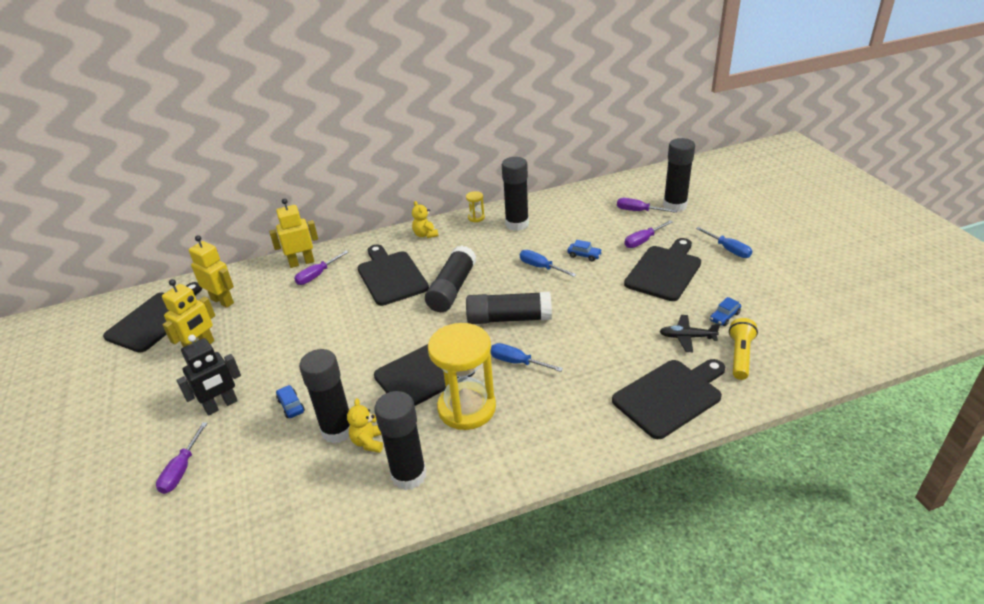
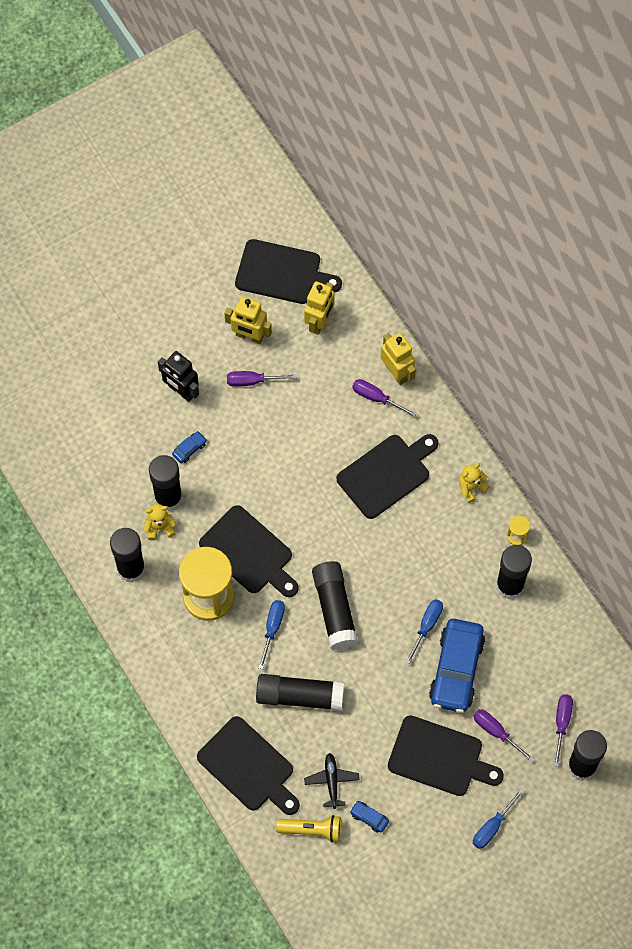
camera: 75 degrees right, 30 degrees up
(181, 470) = (110, 394): purple screwdriver -> purple screwdriver (252, 381)
(452, 289) = (374, 543): black glue stick -> black glue stick (299, 696)
(584, 255) = (456, 670): blue car -> blue car, size x2.47

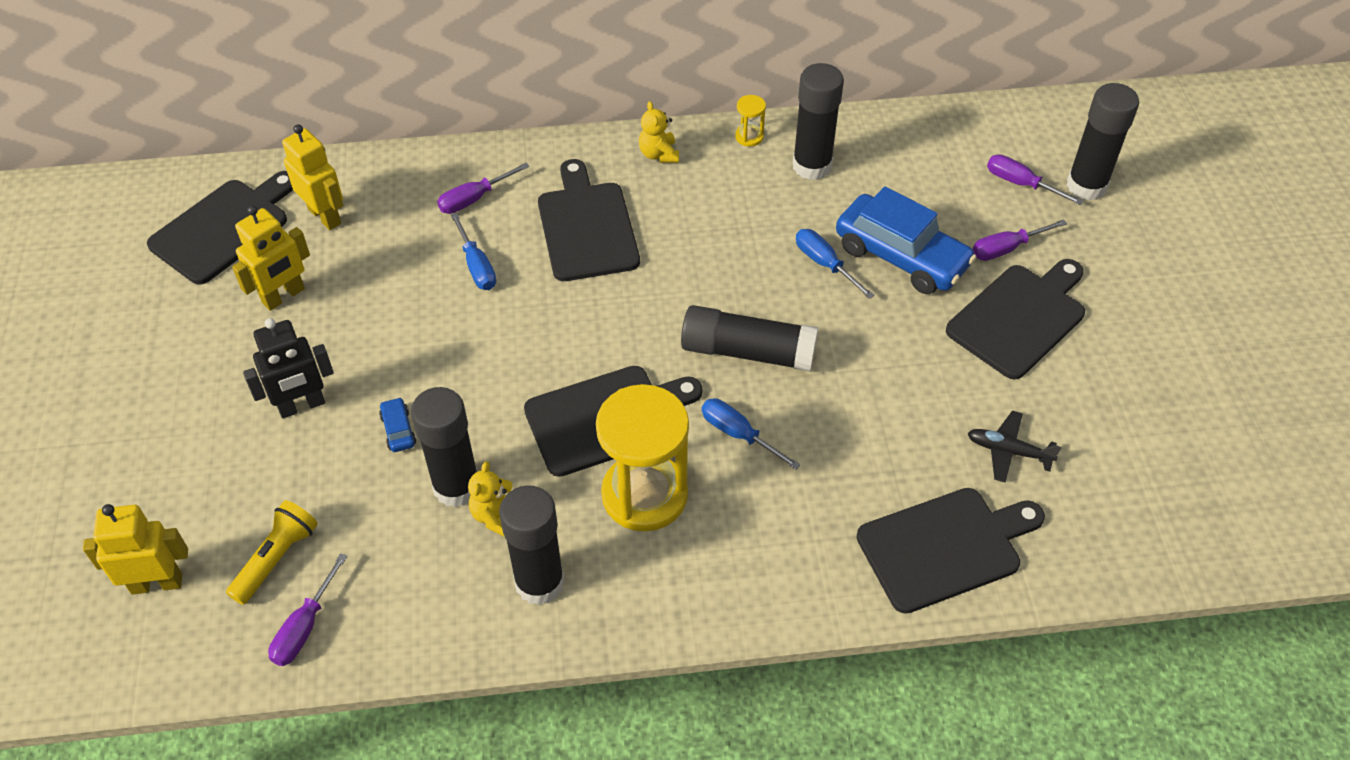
camera: 65 degrees left, 15 degrees down
(252, 381) = (351, 318): purple screwdriver -> purple screwdriver (304, 628)
(299, 696) = (860, 441): black glue stick -> none
(312, 830) = (1076, 504): yellow flashlight -> yellow flashlight (277, 559)
(369, 818) = (1081, 428): blue car -> none
(396, 372) = (454, 167): yellow robot -> yellow robot (157, 583)
(492, 827) = (1140, 300): blue screwdriver -> blue screwdriver (477, 267)

